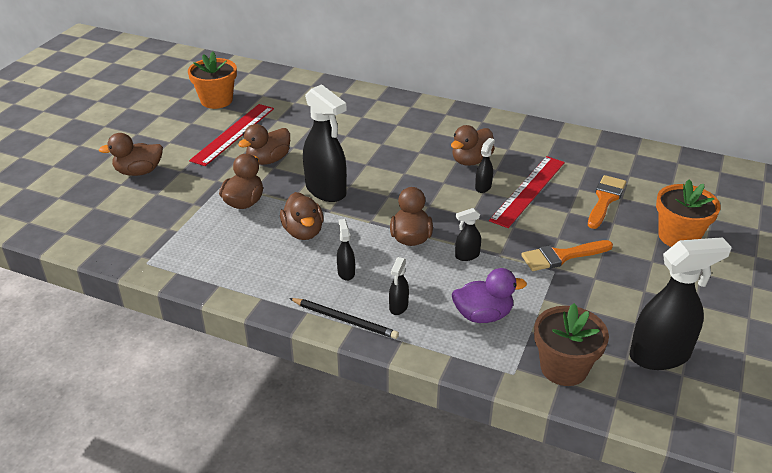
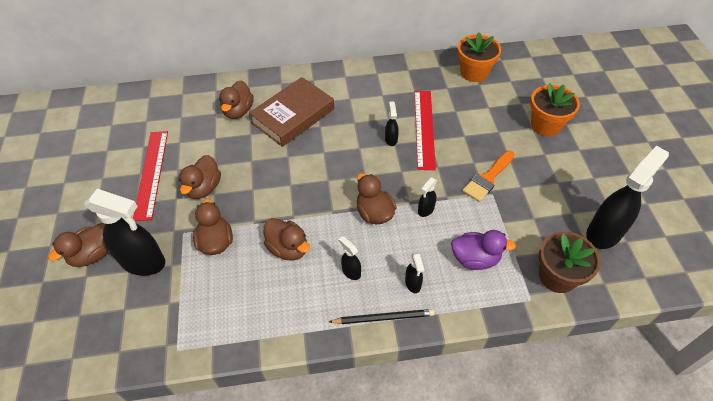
camera: 30 degrees left, 15 degrees up
(216, 100) = (108, 143): orange flower pot -> orange flower pot (474, 72)
(326, 191) = (276, 198): black spray bottle -> black spray bottle (143, 262)
(399, 135) = (293, 116): none -> brown book
(471, 161) = (365, 118): brown duck -> brown duck (238, 111)
(483, 315) = (475, 259): purple duck -> purple duck turned 45 degrees clockwise
(605, 199) = (479, 113): orange brush -> none

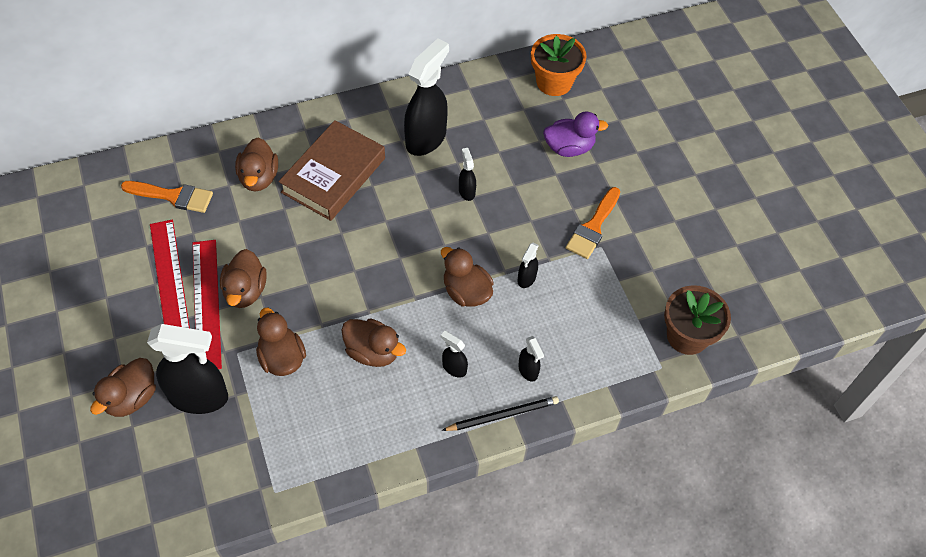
camera: 15 degrees left, 5 degrees up
(174, 116) = (173, 196): none -> orange brush
(424, 128) = (505, 171): red ruler -> red ruler (206, 303)
(475, 259) = (593, 330): purple duck -> purple duck (569, 148)
(545, 125) = (652, 146): orange flower pot -> none
(604, 232) = (733, 276): black spray bottle -> black spray bottle (426, 138)

